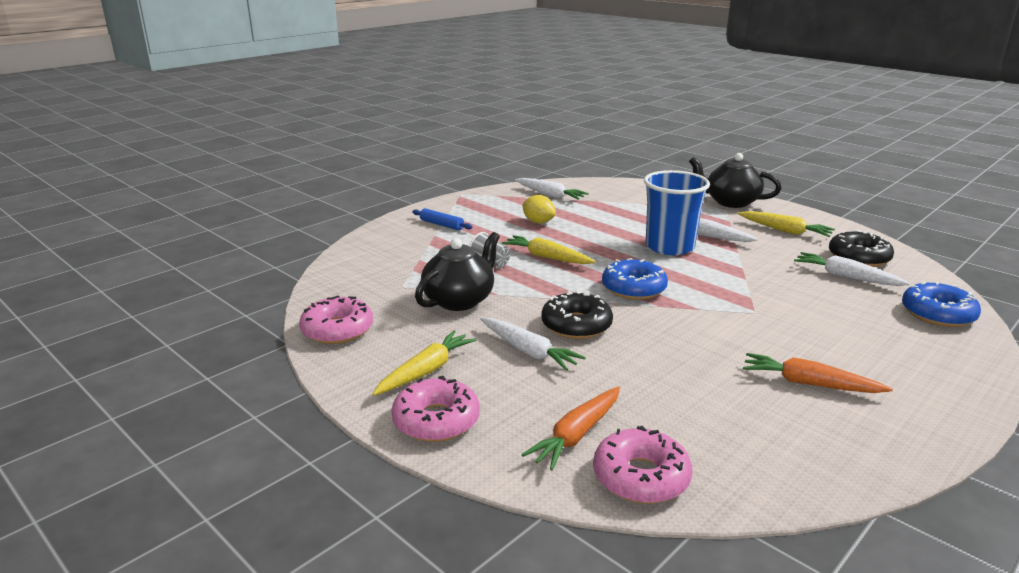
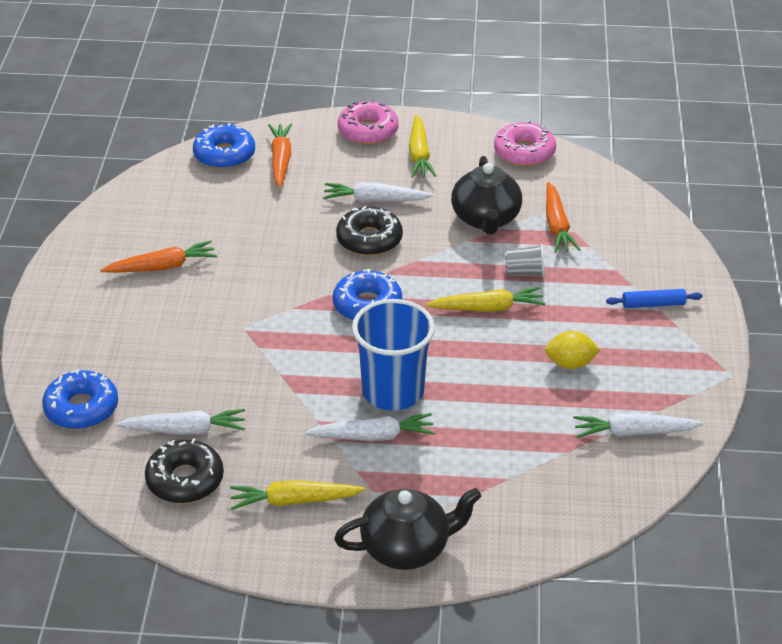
camera: 140 degrees right, 15 degrees up
(417, 276) = (556, 225): none -> orange carrot
(641, 477) = (224, 155): pink donut -> blue donut

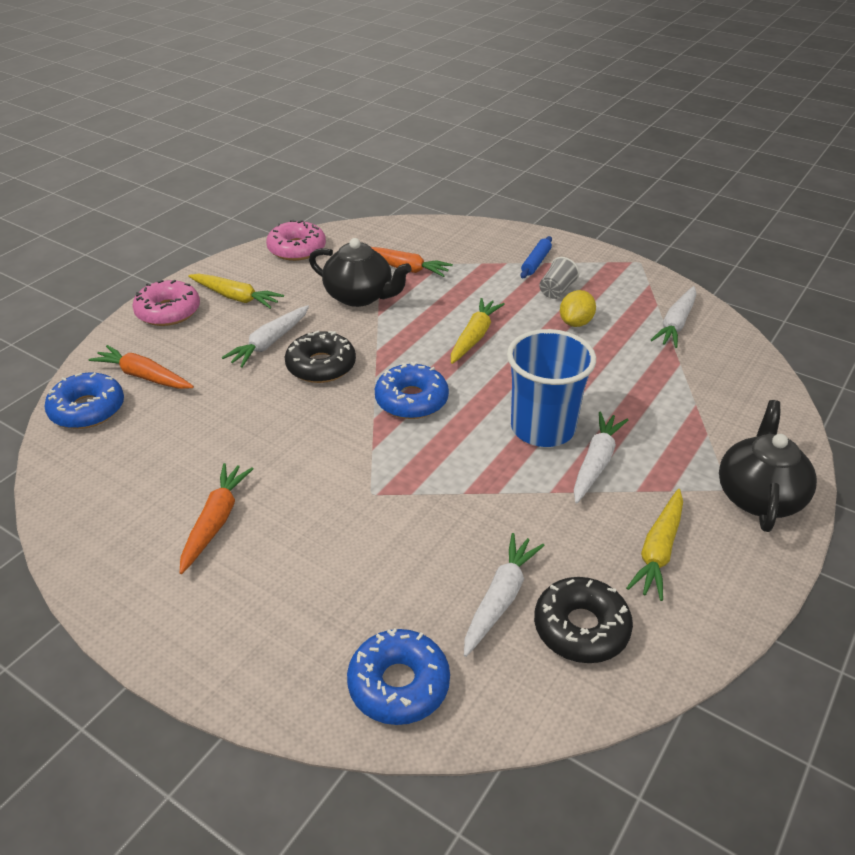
camera: 60 degrees left, 0 degrees up
(524, 273) = (446, 303): grey cup -> grey cup (556, 290)

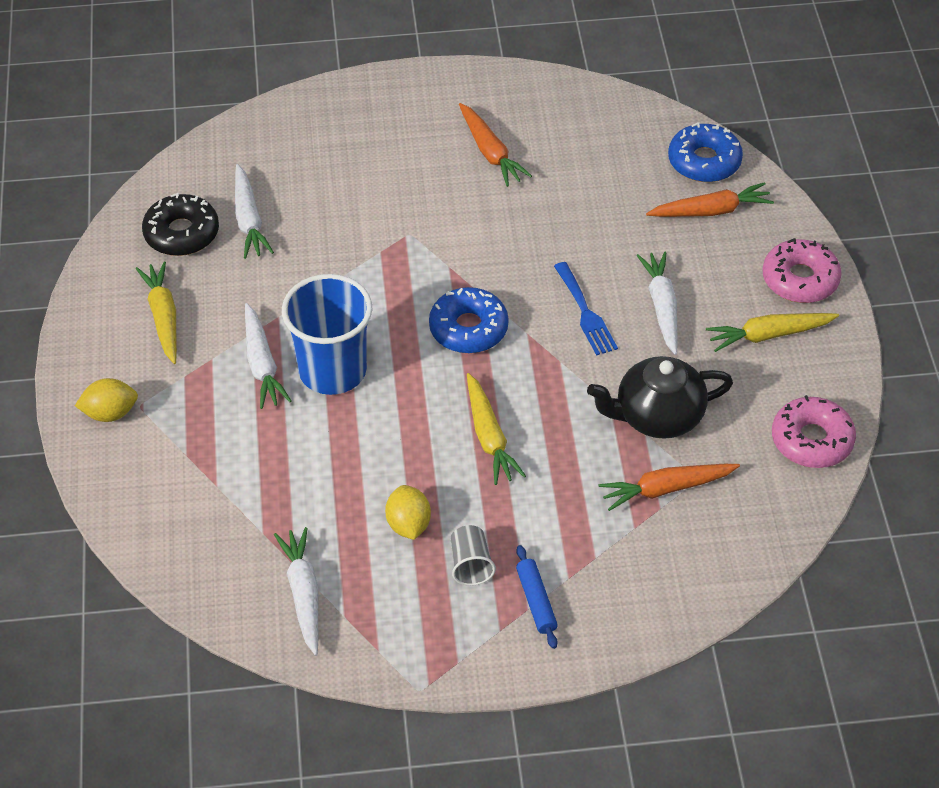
camera: 140 degrees right, 10 degrees up
(321, 366) = (585, 313): black donut -> blue fork
(399, 684) = (267, 141): blue donut -> none
(758, 496) = (110, 413): black teapot -> yellow lemon

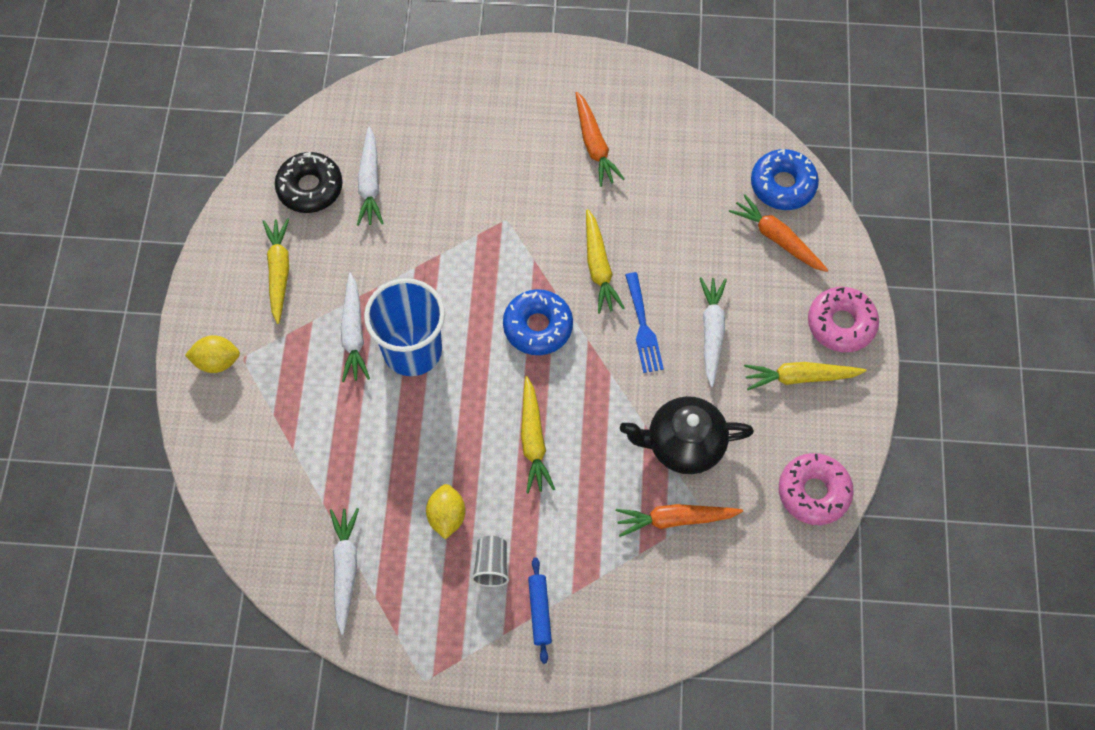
camera: 10 degrees right, 15 degrees up
(522, 264) = (599, 267): none -> yellow carrot
(711, 211) = (777, 238): orange carrot -> orange carrot turned 135 degrees counterclockwise

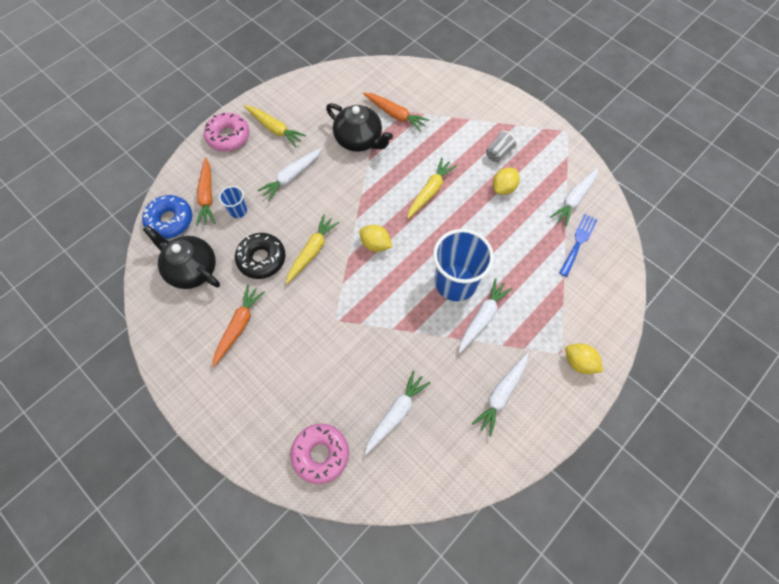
camera: 140 degrees left, 0 degrees up
(279, 272) = (501, 394): yellow carrot -> white carrot
(310, 188) = (438, 443): black donut -> black donut (262, 259)
(538, 327) = (375, 244): blue donut -> yellow lemon
(539, 611) = (491, 122): blue rolling pin -> none
(643, 327) = (322, 204): blue fork -> blue fork (578, 242)
(701, 158) = (192, 269): none -> black teapot
(725, 249) = (238, 210): none -> blue cup
(813, 492) = (323, 84): pink donut -> pink donut (321, 454)

